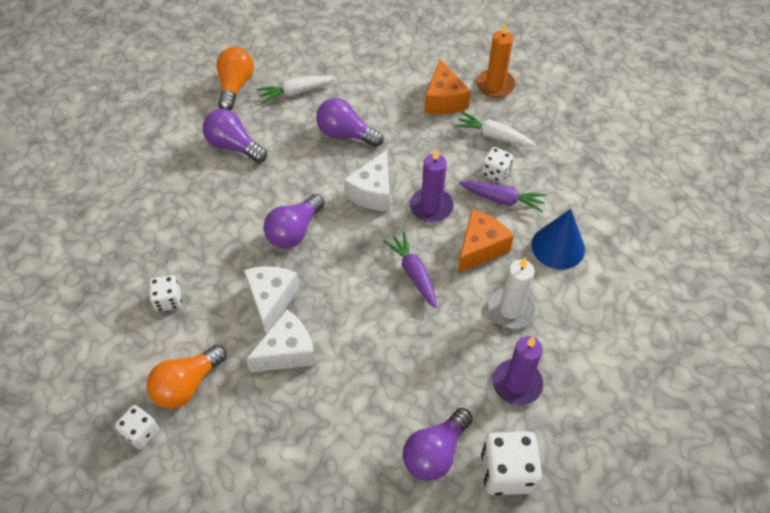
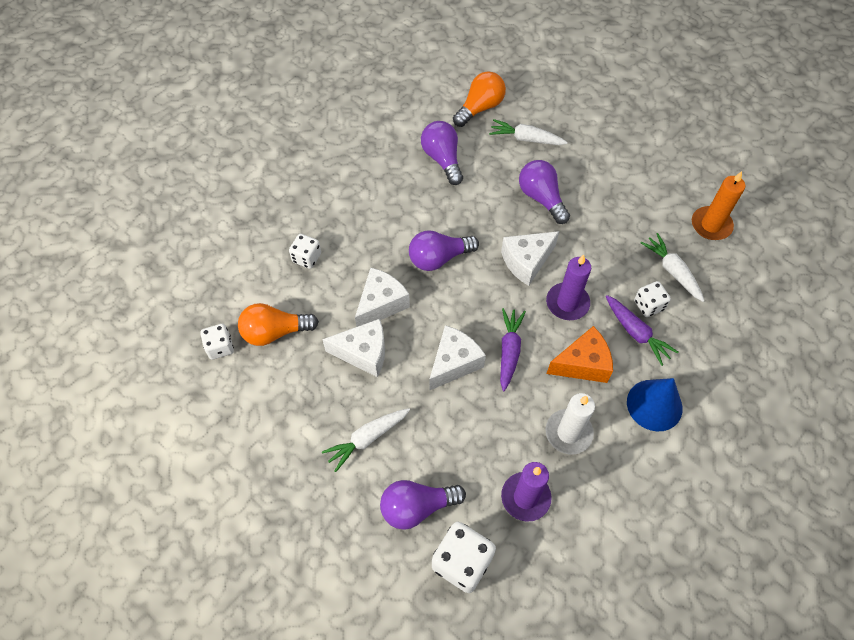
camera: 35 degrees right, 5 degrees up
(347, 424) = (367, 439): none -> white carrot
(374, 311) = (454, 363): none -> white cheese
(444, 100) = (651, 214): orange cheese -> none

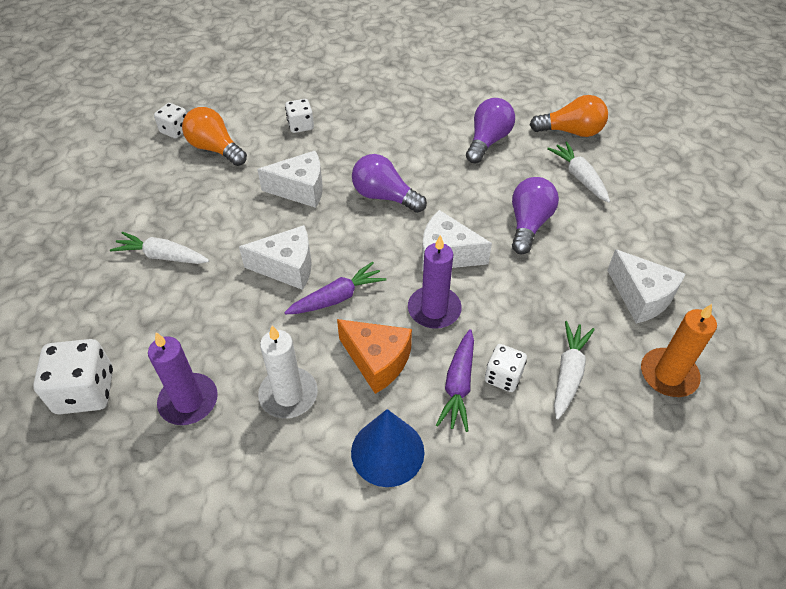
camera: 50 degrees right, 10 degrees down
(363, 353) = (243, 207): white cheese -> white cheese (641, 297)
(417, 507) = (120, 327): purple light bulb -> none

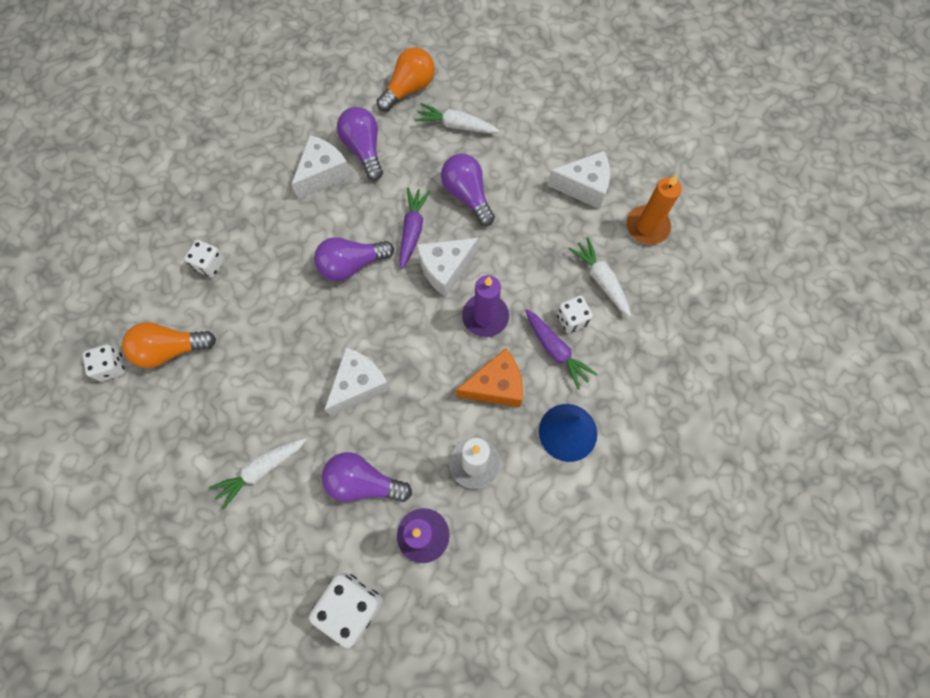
camera: 50 degrees left, 20 degrees up
(204, 326) = (363, 482): none -> purple light bulb
(300, 189) = (286, 318): white cheese -> white cheese (323, 174)
(337, 297) = (419, 371): purple carrot -> purple carrot (412, 230)

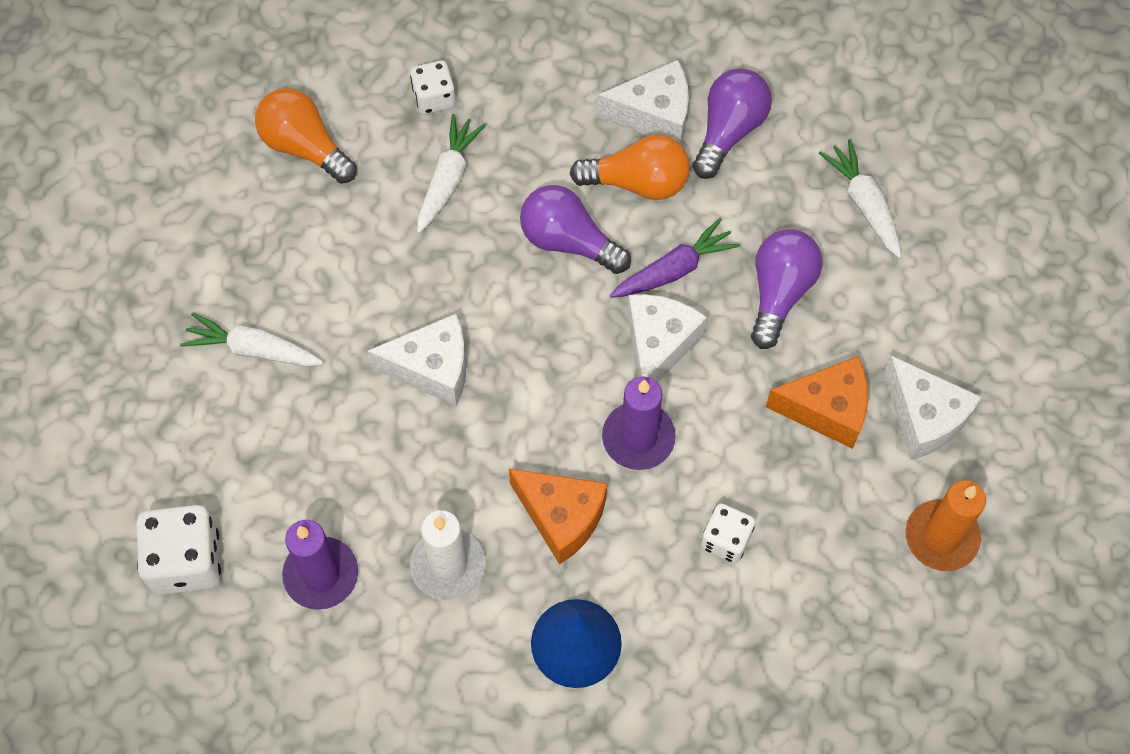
camera: 50 degrees right, 5 degrees down
(112, 367) = (237, 108): white dice -> none
(363, 482) = (327, 464): purple light bulb -> none
(409, 89) = (862, 110): orange light bulb -> orange light bulb (638, 182)
(445, 269) = (658, 346): white cheese -> white cheese turned 90 degrees clockwise
(544, 223) = (827, 409): none -> orange cheese
(556, 351) = (667, 552): purple carrot -> none
(601, 280) = (811, 535): white carrot -> white carrot (448, 179)

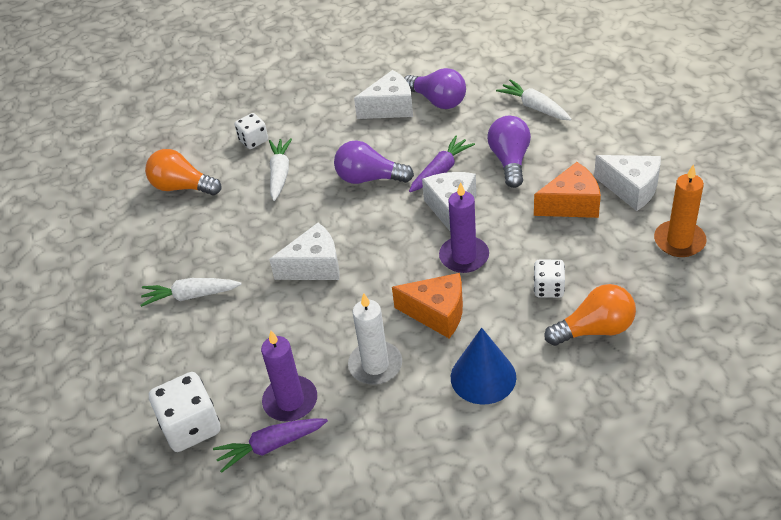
camera: 15 degrees left, 20 degrees down
(273, 632) = (271, 446): none -> purple carrot
(638, 182) = (397, 139): orange light bulb -> orange light bulb (594, 329)
(729, 131) = (438, 101): purple light bulb -> purple light bulb turned 120 degrees clockwise

